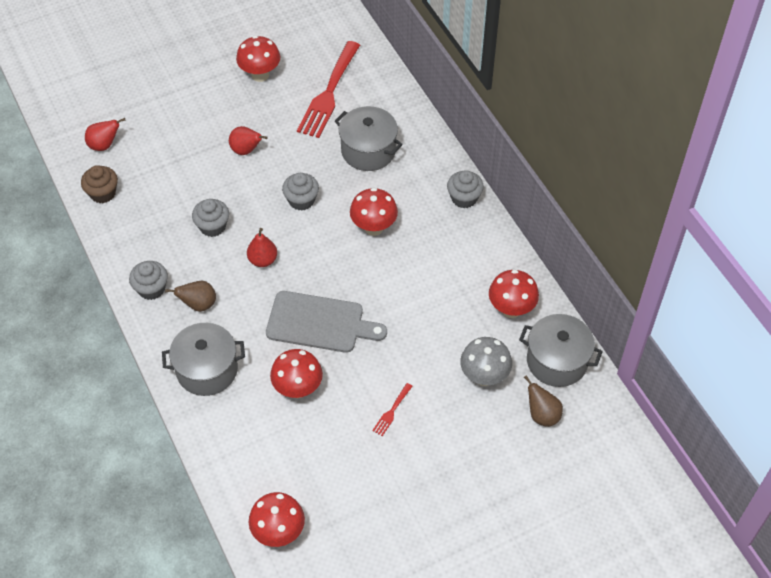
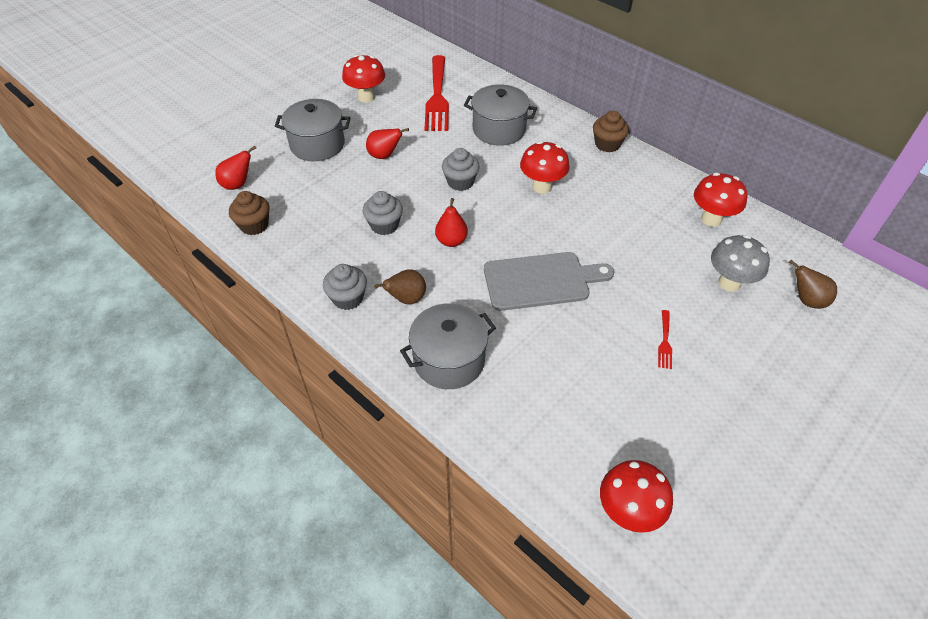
camera: 20 degrees left, 5 degrees down
(298, 389) = (556, 349): red mushroom -> none
(464, 198) = (607, 144): grey cupcake -> brown cupcake
(557, 361) = (783, 250): grey pot -> grey pot (317, 145)

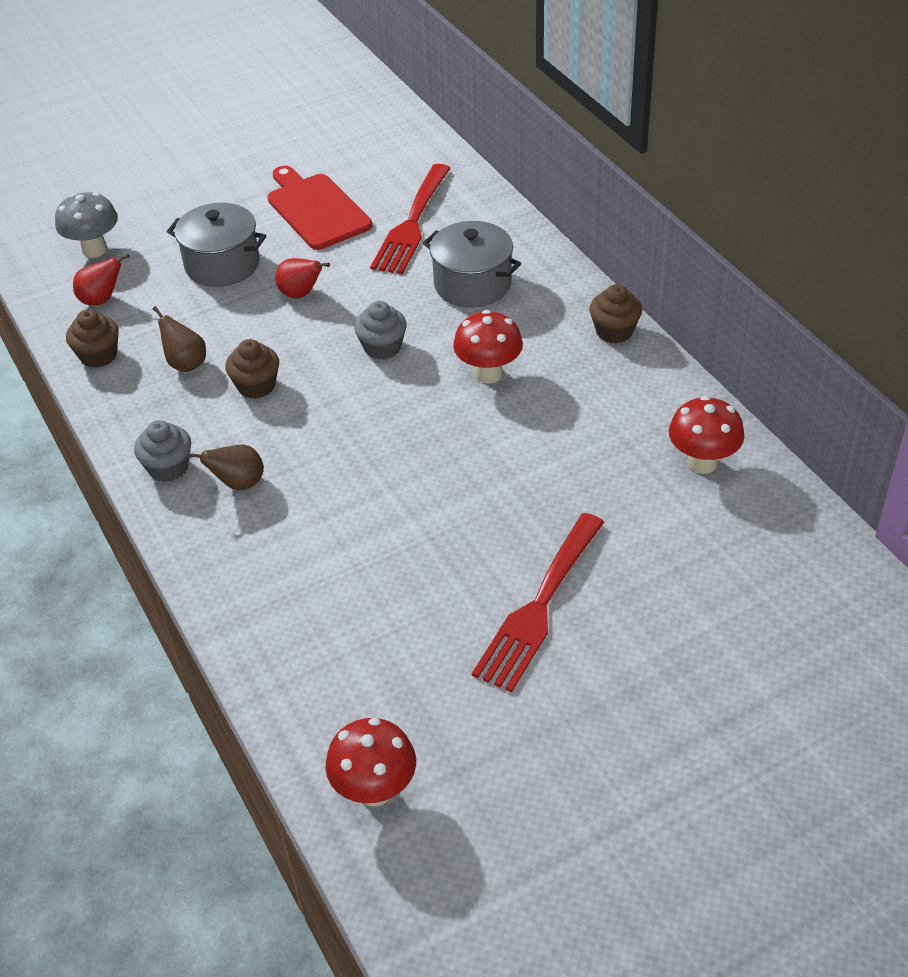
camera: 20 degrees right, 5 degrees down
(366, 97) = (316, 209): red mushroom -> red cutting board
(384, 225) = (256, 386): grey cupcake -> brown cupcake
(449, 360) = (253, 567): grey pot -> none
(451, 241) = (331, 422): red pear -> none
(541, 281) = (419, 497): grey cutting board -> none
(665, 342) = (539, 607): red fork -> red fork, size x2.38
(729, 283) = (674, 552): grey mushroom -> grey mushroom (94, 250)
(806, 300) = (771, 598): brown pear -> brown pear (186, 363)

